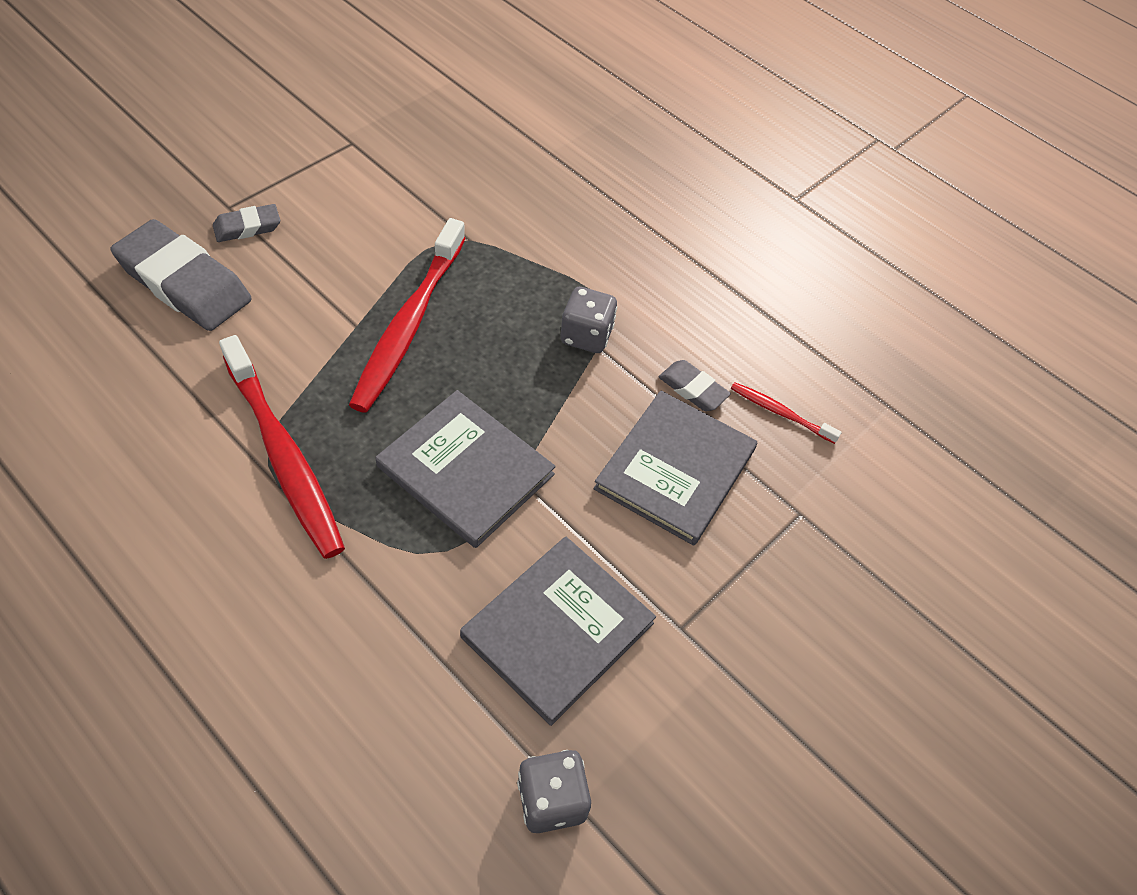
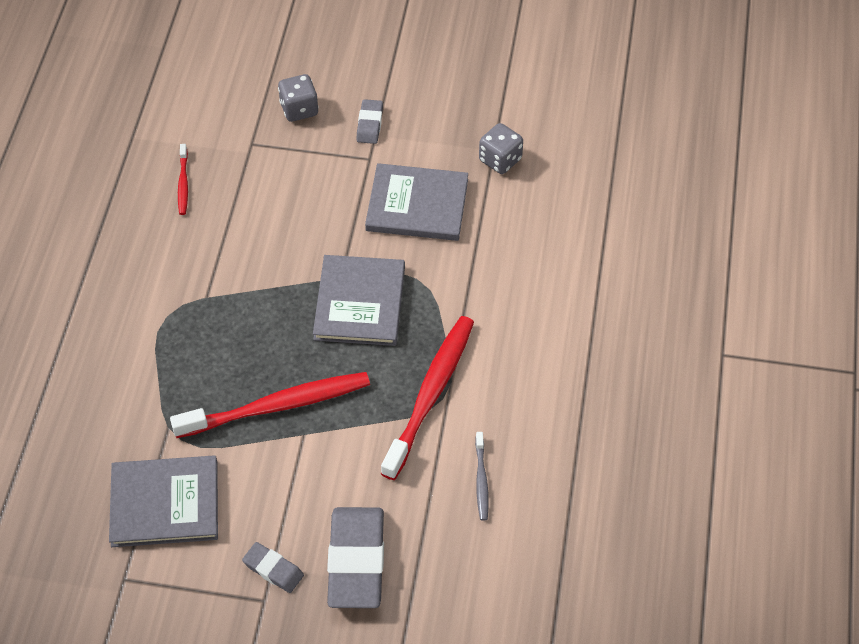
camera: 120 degrees left, 0 degrees up
(140, 430) = (481, 480): none -> grey toothbrush
(586, 335) = (203, 308): grey dice -> grey dice (299, 109)
(675, 469) = (270, 210): grey book -> grey book (165, 503)
(693, 389) = (201, 232): grey eraser -> grey eraser (370, 124)

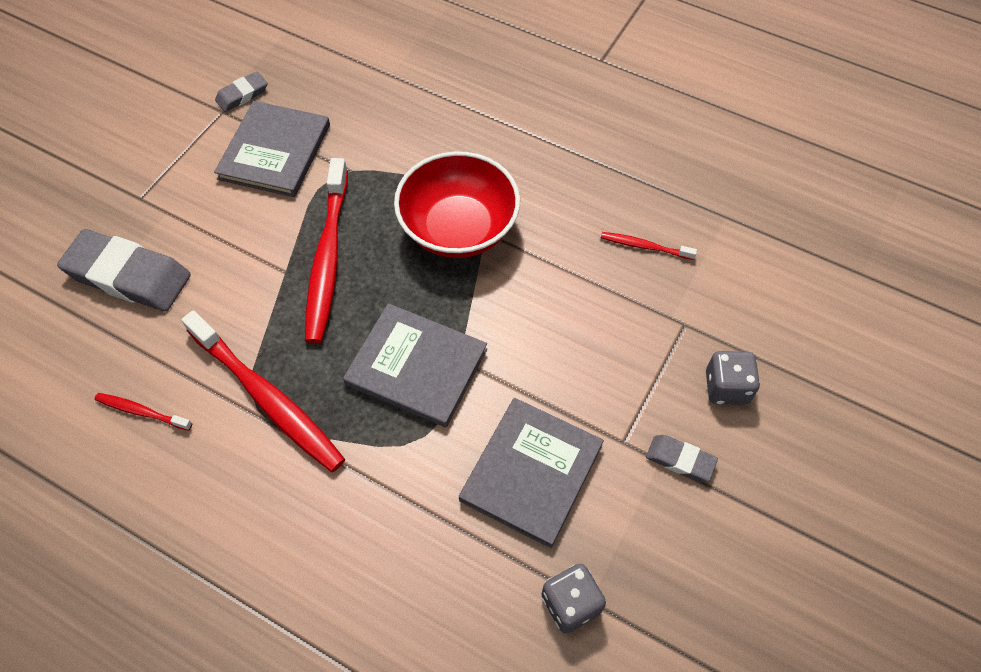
camera: 110 degrees right, 5 degrees up
(209, 318) = (458, 228): none -> red bowl
(273, 569) = (163, 212): grey eraser -> grey eraser (242, 95)
(481, 480) = (142, 411): grey toothbrush -> red toothbrush

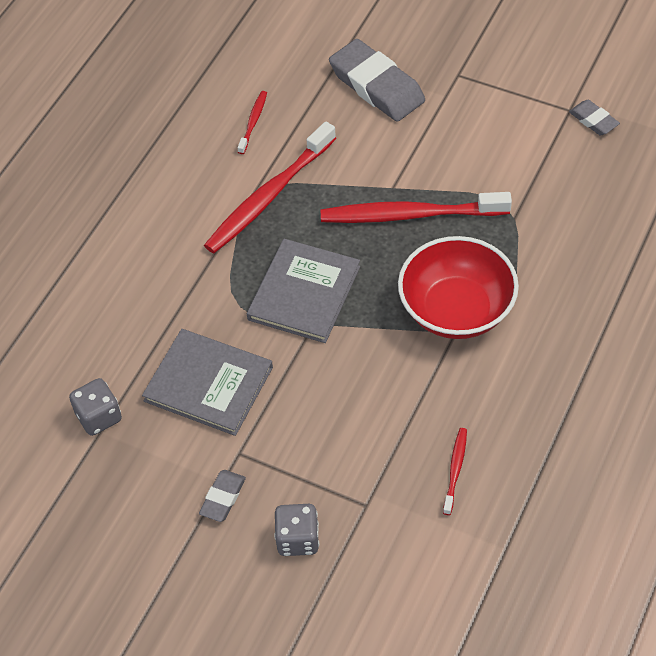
camera: 90 degrees right, 5 degrees down
(129, 275) = (377, 86): grey eraser -> grey eraser turned 60 degrees counterclockwise
(274, 151) = (527, 157): grey book -> none

